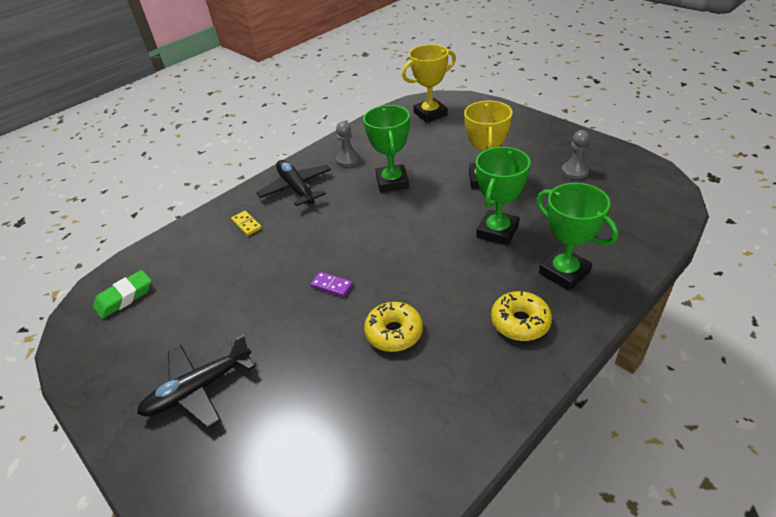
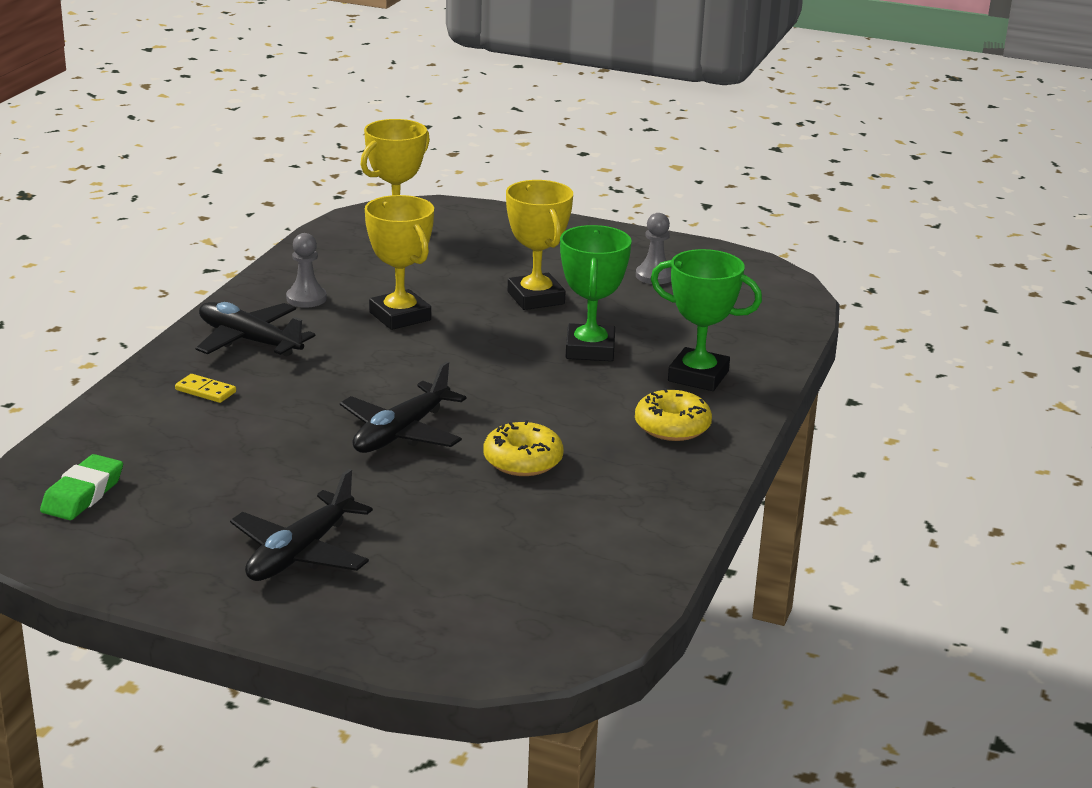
camera: 30 degrees left, 15 degrees down
(331, 285) = (401, 433): purple domino -> black plane
(392, 182) = (400, 316): green trophy -> yellow trophy

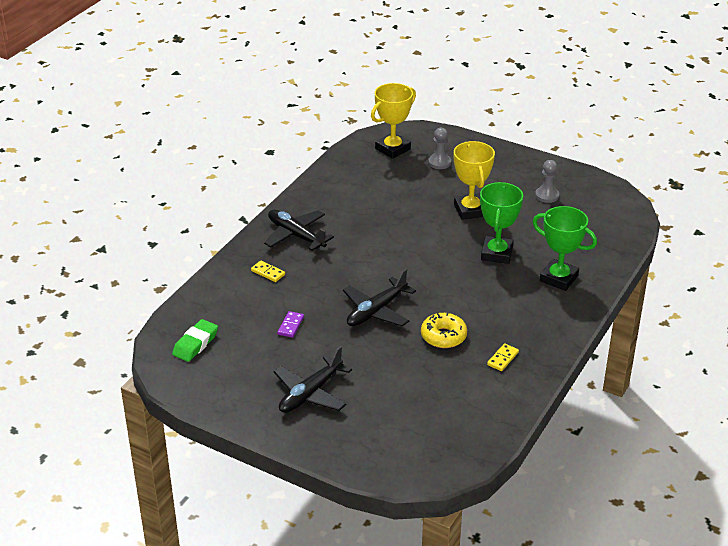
camera: 10 degrees right, 10 degrees up
(253, 460) = (290, 325): none -> purple domino
(306, 298) = (332, 203): grey pawn -> grey pawn (439, 162)
(400, 316) = (386, 221): yellow trophy -> none
(630, 485) = (503, 358): none -> yellow domino
(672, 427) = (535, 316): yellow donut -> none

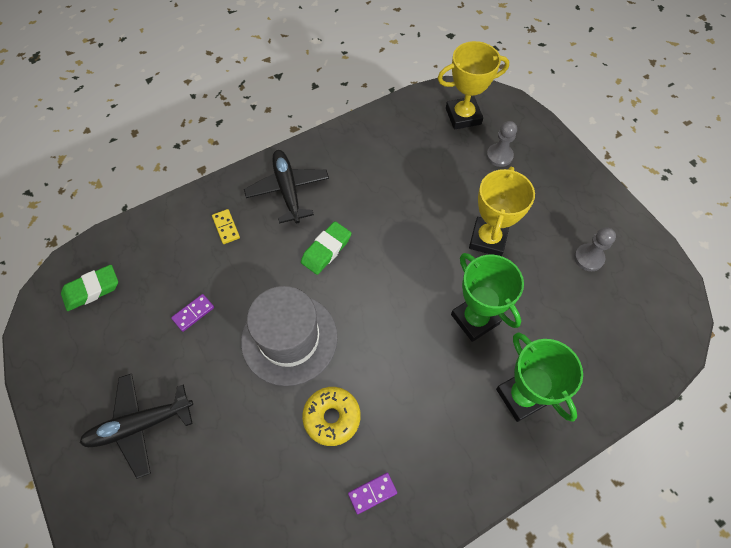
camera: 30 degrees right, 25 degrees up
(358, 257) = (326, 250): none -> green eraser
(376, 311) = (289, 339): black plane -> grey hat
(497, 253) = (475, 319): green trophy -> green trophy turned 75 degrees counterclockwise
(503, 358) = (372, 493): yellow domino -> purple domino

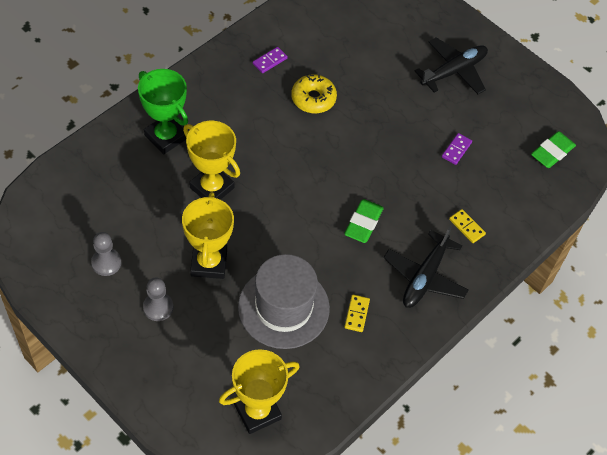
camera: 160 degrees right, 5 degrees down
(288, 190) = (425, 277): black plane -> black plane turned 60 degrees clockwise
(289, 339) = (367, 145): grey hat -> grey hat (283, 307)
(361, 170) = (357, 314): none -> yellow domino
(475, 319) = (212, 188): green trophy -> yellow trophy
(499, 156) = (207, 364): grey pawn -> grey pawn (158, 307)

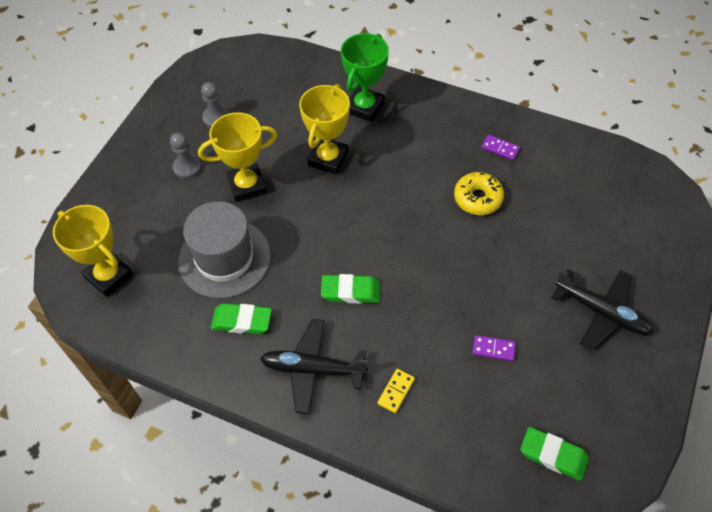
camera: 75 degrees right, 0 degrees up
(357, 314) = (242, 321): yellow domino -> green eraser

